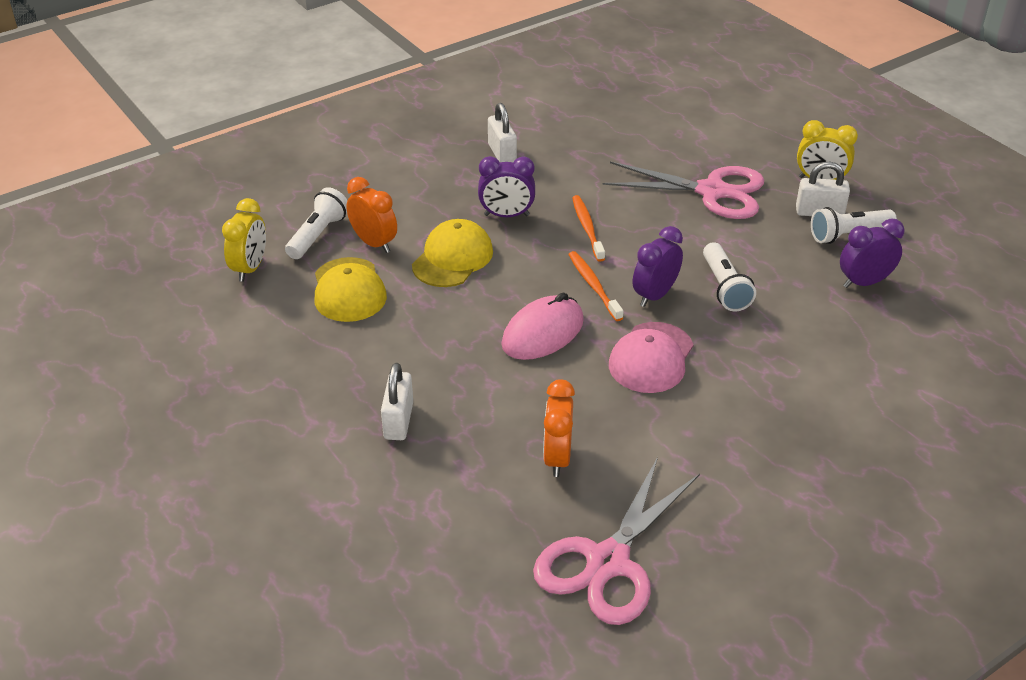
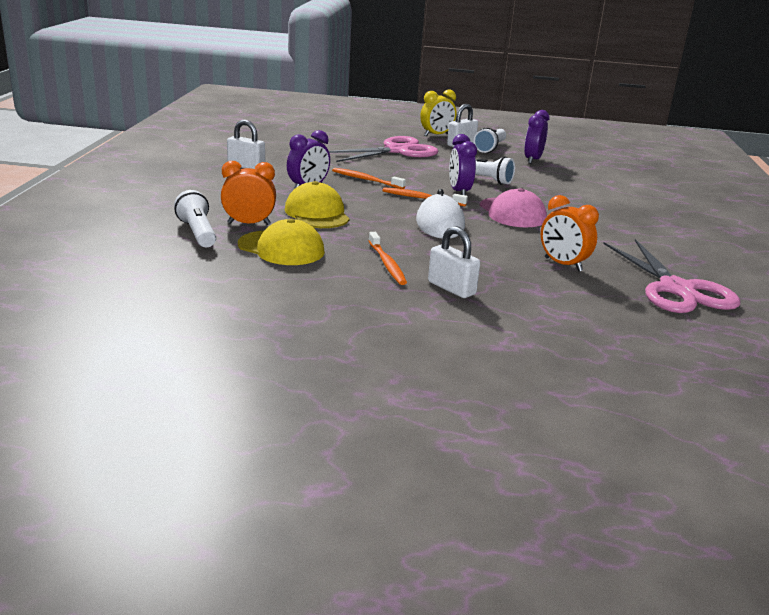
camera: 50 degrees left, 15 degrees down
(250, 268) = (180, 264): yellow clock -> none
(399, 359) = (387, 264): none -> orange toothbrush
(543, 333) = (440, 224): pink mouse -> white mouse

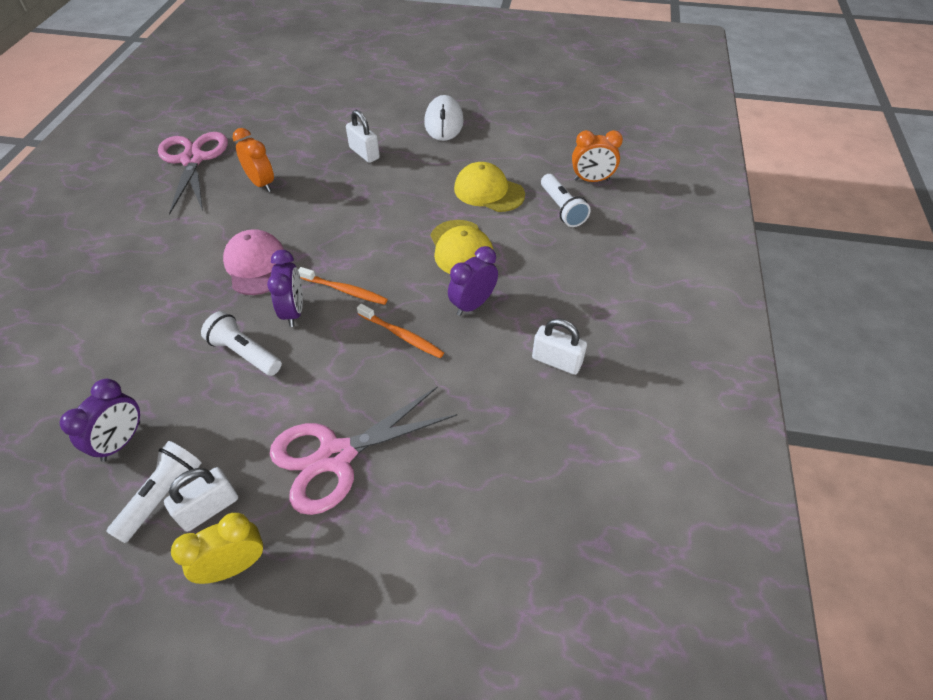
camera: 175 degrees left, 25 degrees up
(249, 224) = (522, 226): orange clock -> orange clock (591, 180)
(387, 264) = (405, 177): orange toothbrush -> none
(440, 224) = (342, 238): white mouse -> white mouse (444, 122)

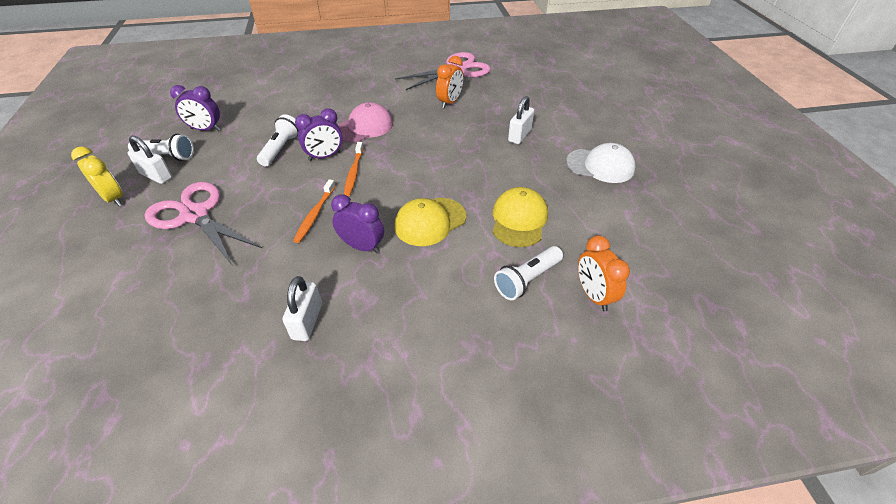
camera: 70 degrees right, 5 degrees down
(444, 122) = (600, 166): white mouse -> white cap

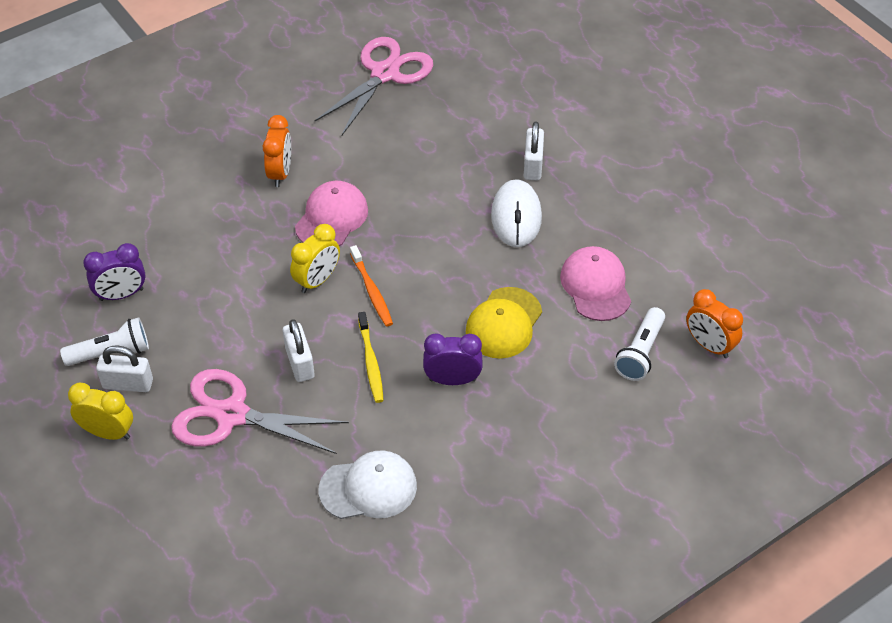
camera: 25 degrees left, 5 degrees up
(281, 149) = (252, 288): white flashlight -> none
(307, 321) = (458, 477): white padlock -> white padlock (299, 363)
(315, 215) = (371, 362): orange toothbrush -> yellow toothbrush
(324, 156) = (317, 280): purple clock -> yellow clock
(449, 102) = (414, 138): orange clock -> orange clock (280, 173)
(487, 160) = (516, 217): none -> white mouse
(519, 220) = (596, 286): yellow cap -> pink cap
(600, 166) = (646, 180): white cap -> white cap (368, 488)

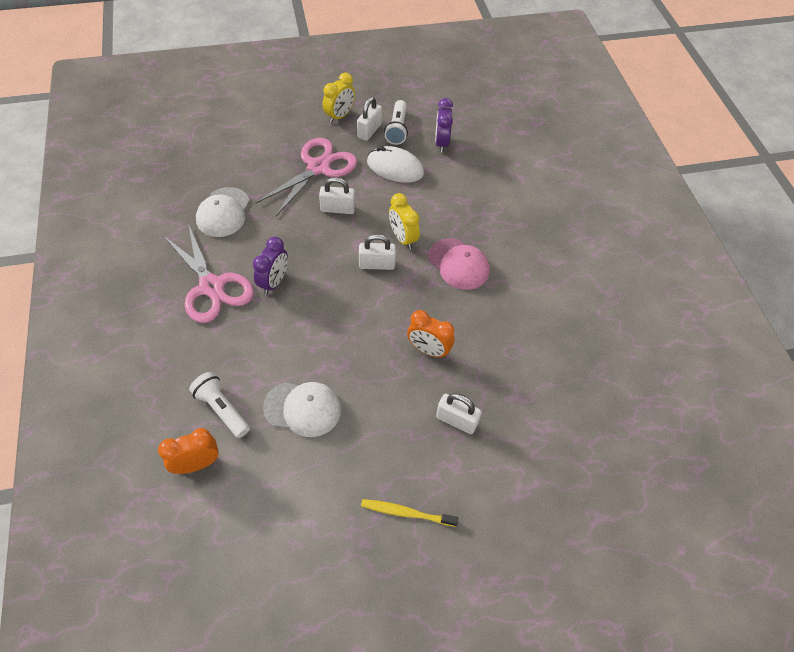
camera: 110 degrees right, 5 degrees up
(280, 173) = (518, 248): orange clock -> orange clock (428, 350)
(371, 362) = (316, 244): yellow toothbrush -> yellow toothbrush (406, 513)
(372, 291) = (377, 264): orange toothbrush -> white padlock
(384, 74) = (612, 352): pink scissors -> pink scissors (211, 286)
(504, 323) = (303, 331): yellow cap -> none
(516, 217) = (403, 383): white mouse -> white mouse (395, 168)
(596, 286) = (302, 408): pink cap -> white cap

